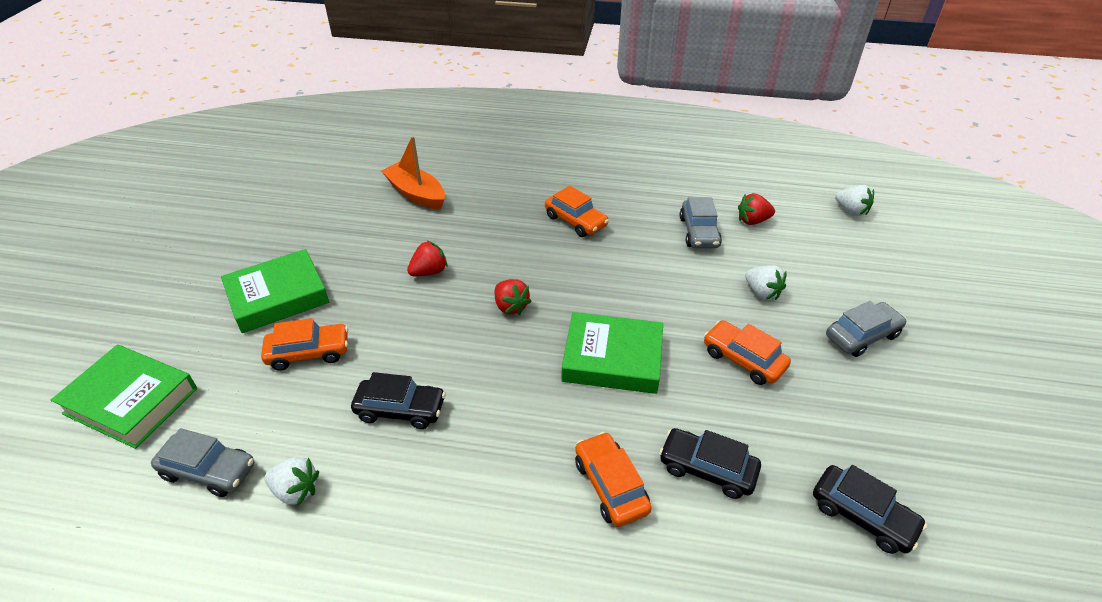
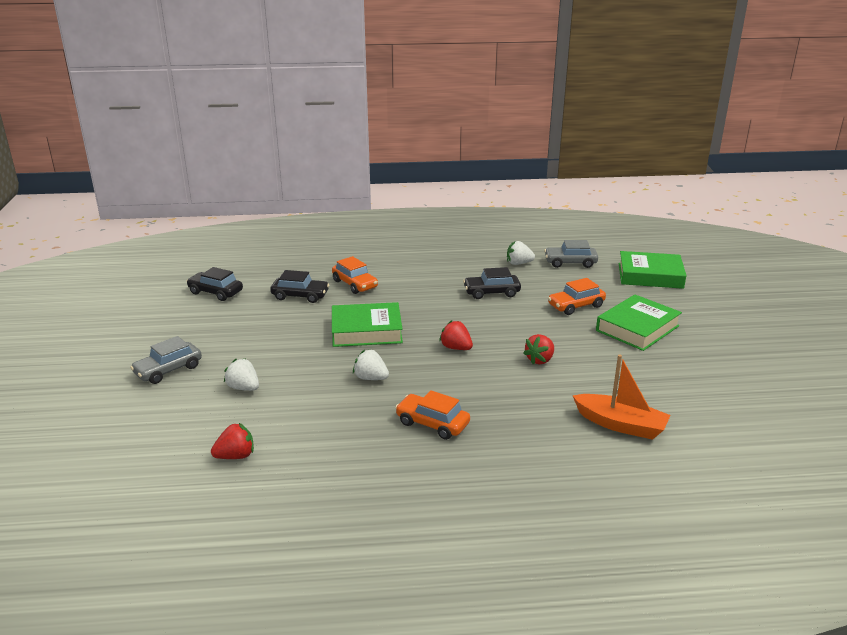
camera: 165 degrees right, 15 degrees down
(699, 232) = (298, 433): grey car -> none
(743, 359) = (269, 343): orange car -> none
(851, 211) = (107, 490): white strawberry -> white strawberry (371, 378)

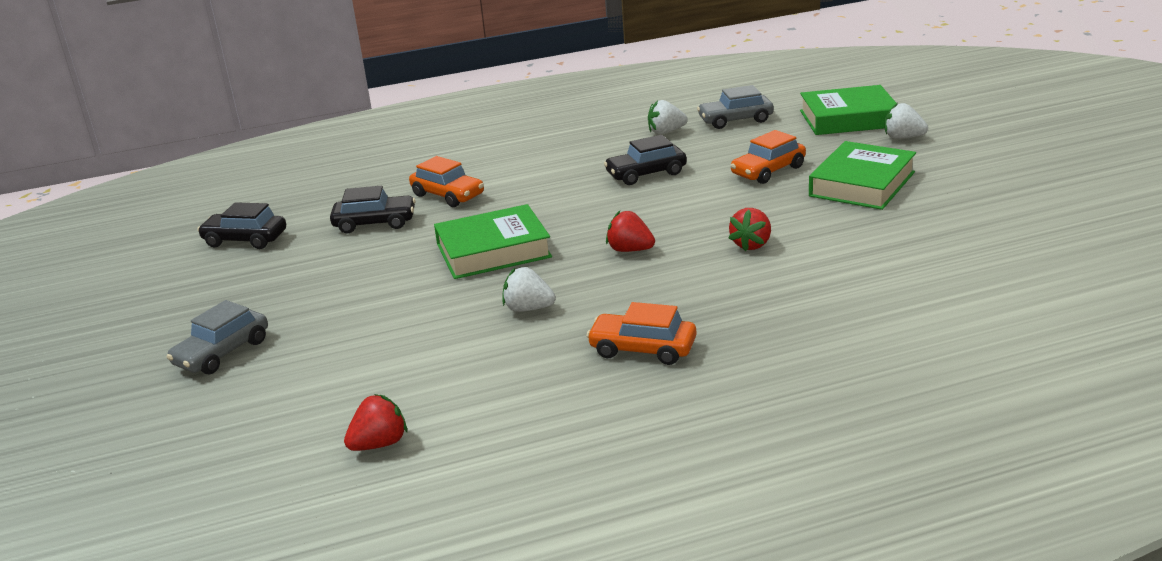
camera: 10 degrees left, 0 degrees up
(243, 388) = (348, 355): white strawberry -> white strawberry (903, 137)
(620, 425) = (895, 302): orange boat -> none

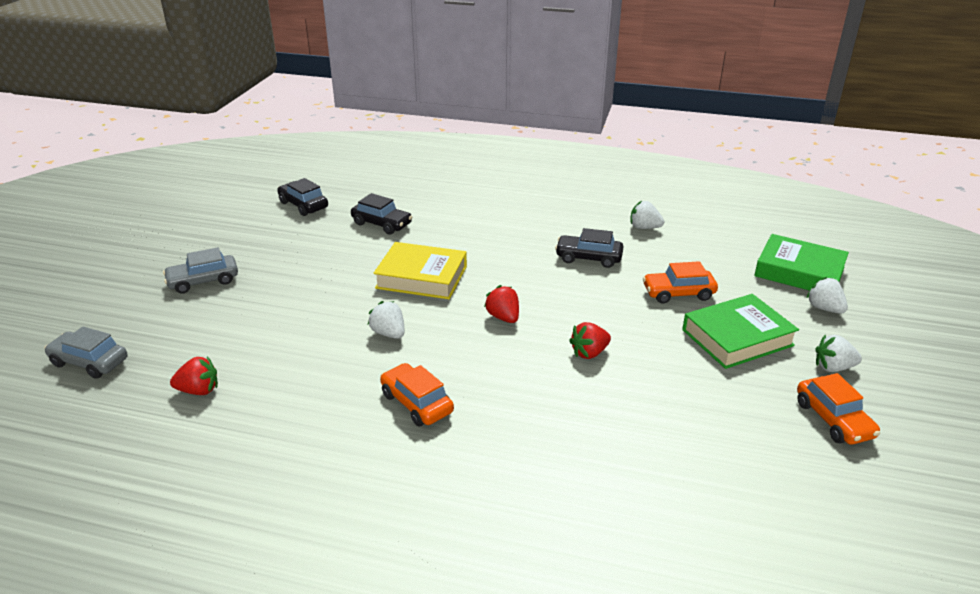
camera: 30 degrees right, 5 degrees up
(448, 195) = (446, 221): orange car -> orange car (833, 419)
(493, 251) = (421, 277): green book -> yellow book
(735, 120) = (707, 237): grey car -> grey car (89, 362)
(963, 175) = (833, 367): none -> white strawberry

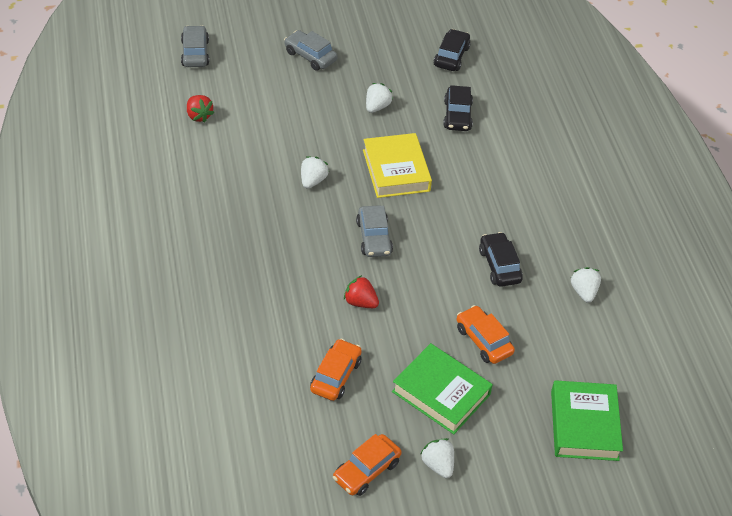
camera: 60 degrees right, 15 degrees up
(416, 403) = (247, 225): orange car -> orange car (335, 376)
(503, 317) = (374, 238): red strawberry -> grey car
(824, 308) = (529, 451): white strawberry -> white strawberry (377, 107)

